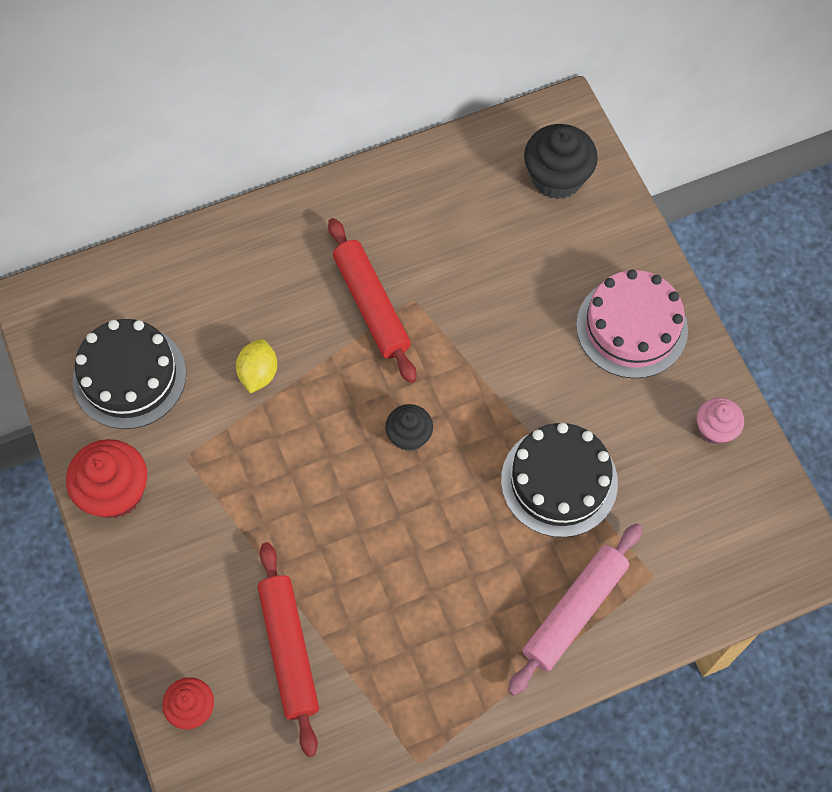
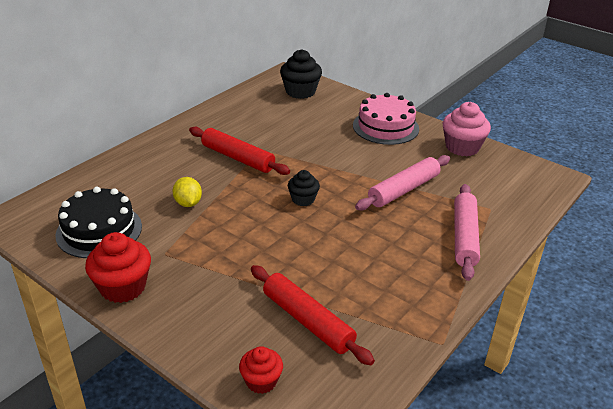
camera: 30 degrees left, 30 degrees down
(559, 481) = (404, 190): black cake -> pink rolling pin
(715, 429) = (462, 147): pink cupcake -> pink cupcake, size x1.65

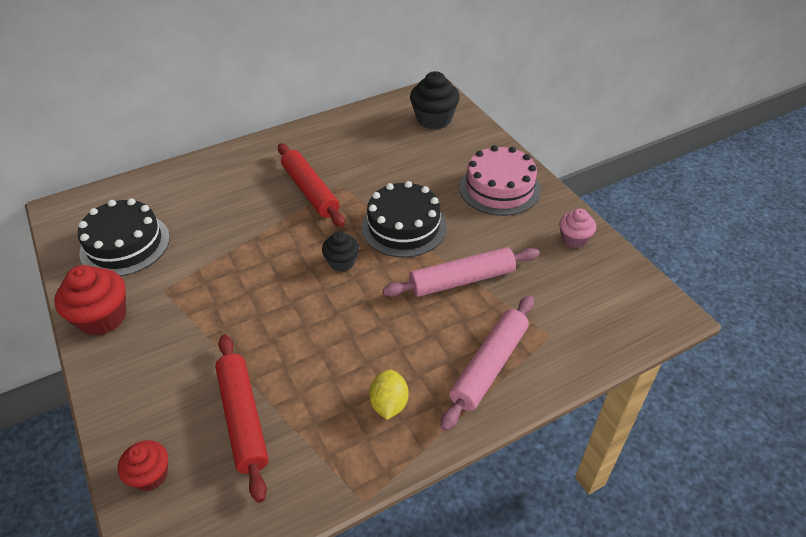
camera: 25 degrees right, 10 degrees up
(188, 203) = (225, 235): yellow lemon -> yellow lemon (389, 404)
(333, 166) = (404, 226): none -> black cake
(462, 147) = (574, 239): pink cupcake -> pink cupcake, size x0.61

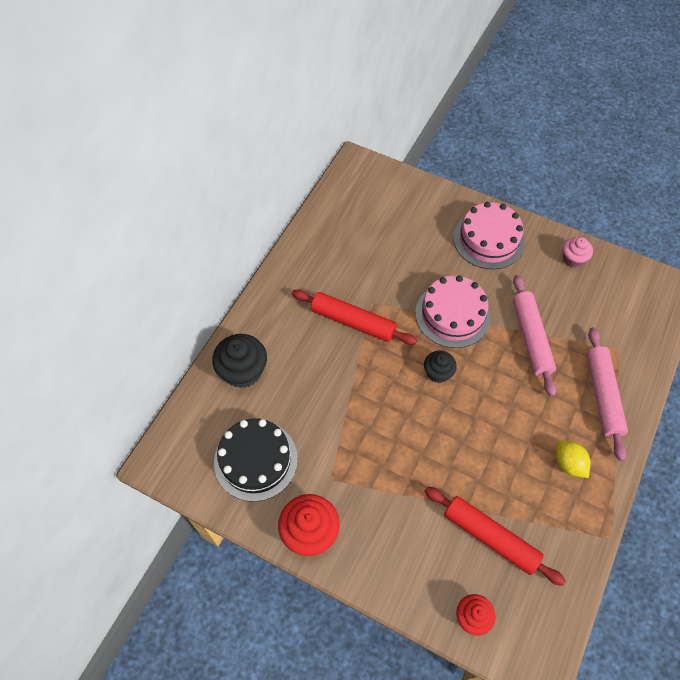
camera: 35 degrees left, 15 degrees up
(404, 226) = (452, 314): black cake -> pink cake
(434, 119) = (383, 195): black cupcake -> black cupcake (243, 371)
(462, 280) = (531, 338): pink rolling pin -> pink rolling pin turned 45 degrees counterclockwise

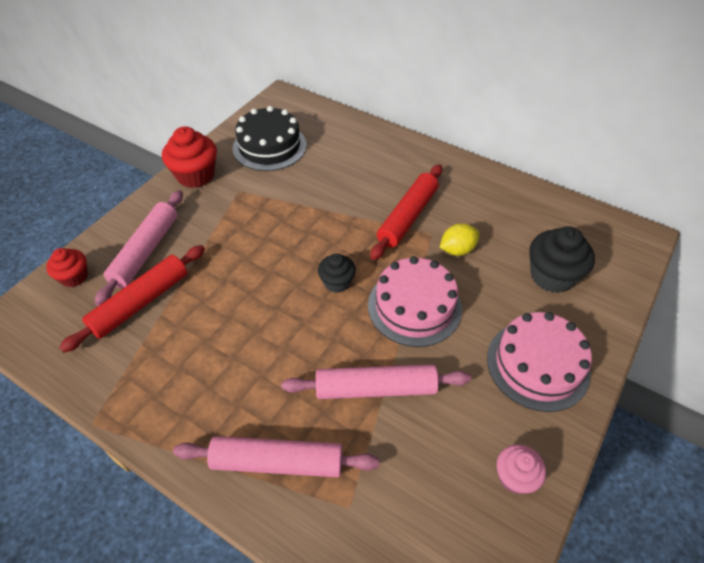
camera: 95 degrees right, 10 degrees down
(243, 371) = (357, 140): black cupcake -> black cupcake (552, 276)
(428, 553) = (146, 251): none -> pink rolling pin
(568, 463) = (195, 396): yellow lemon -> yellow lemon (457, 250)

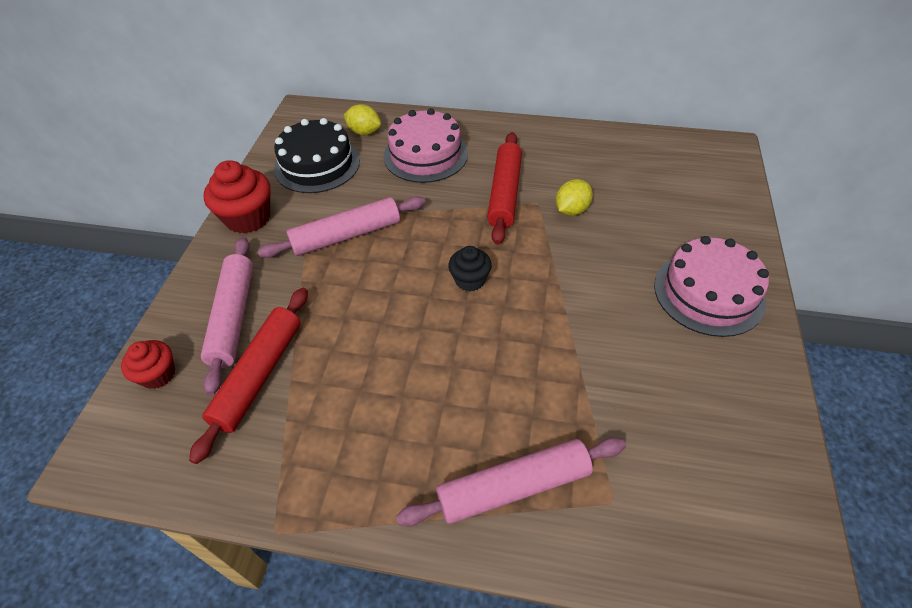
camera: 20 degrees left, 0 degrees up
(321, 129) = (364, 132): none -> yellow lemon
(376, 388) = (571, 371): pink rolling pin -> pink rolling pin (346, 235)
(414, 306) = (562, 278): pink cake -> pink cake (425, 155)
(515, 477) = (751, 406): pink cupcake -> none
(552, 276) = (673, 207): black cupcake -> none

